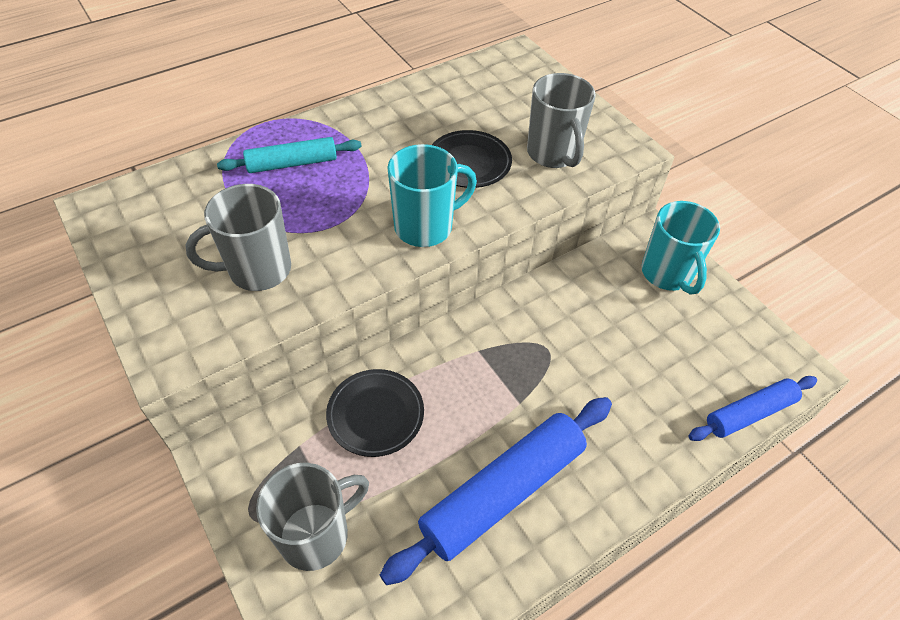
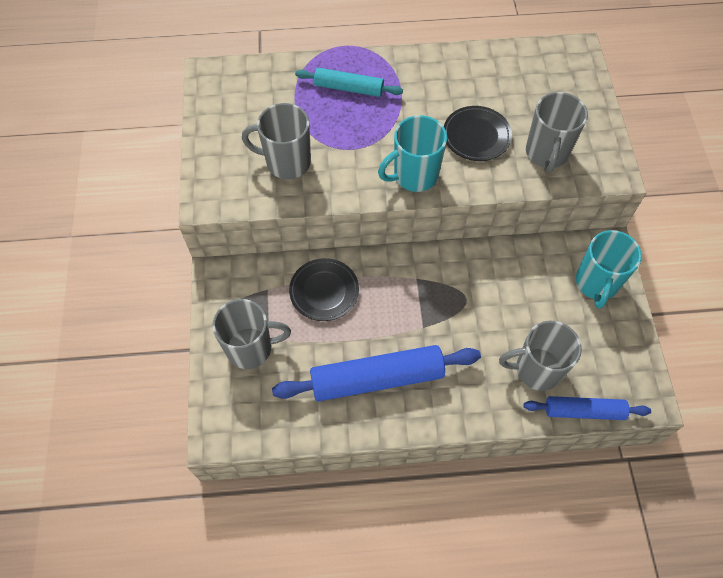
camera: 30 degrees right, 10 degrees up
(425, 227) = (414, 175): turquoise mug -> turquoise mug turned 150 degrees clockwise
(671, 391) = (536, 369): none -> grey mug

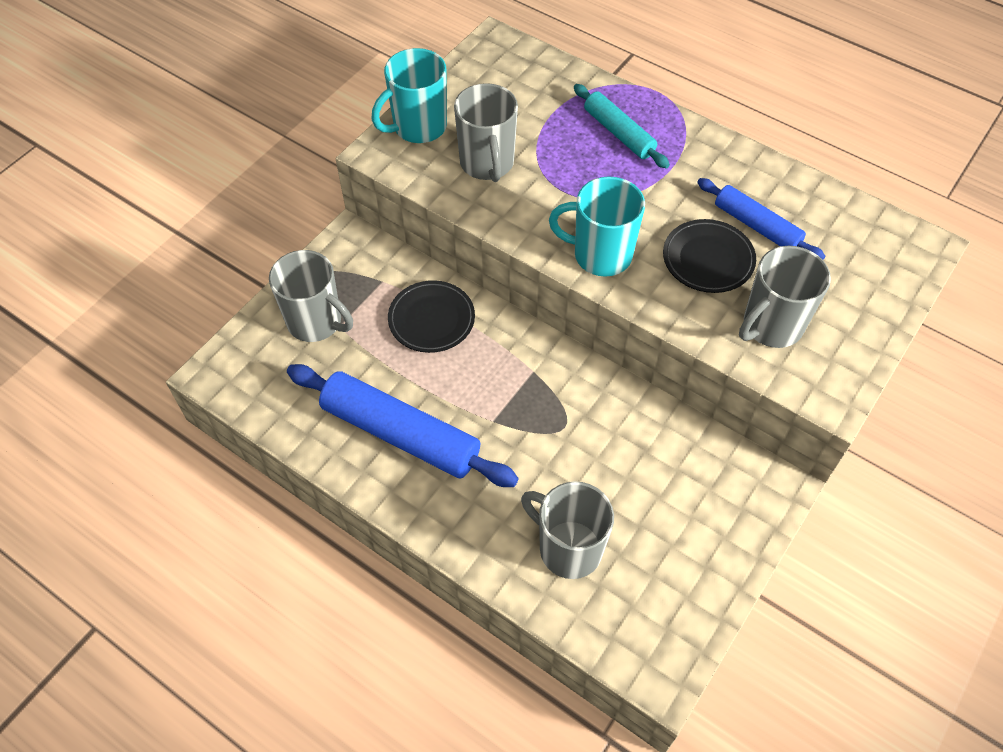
camera: 40 degrees right, 5 degrees down
(286, 162) = (487, 164): grey mug -> grey mug turned 150 degrees counterclockwise
(584, 411) = (577, 628): blue rolling pin -> blue rolling pin (756, 226)
(596, 283) = (726, 515): turquoise mug -> turquoise mug (418, 127)

